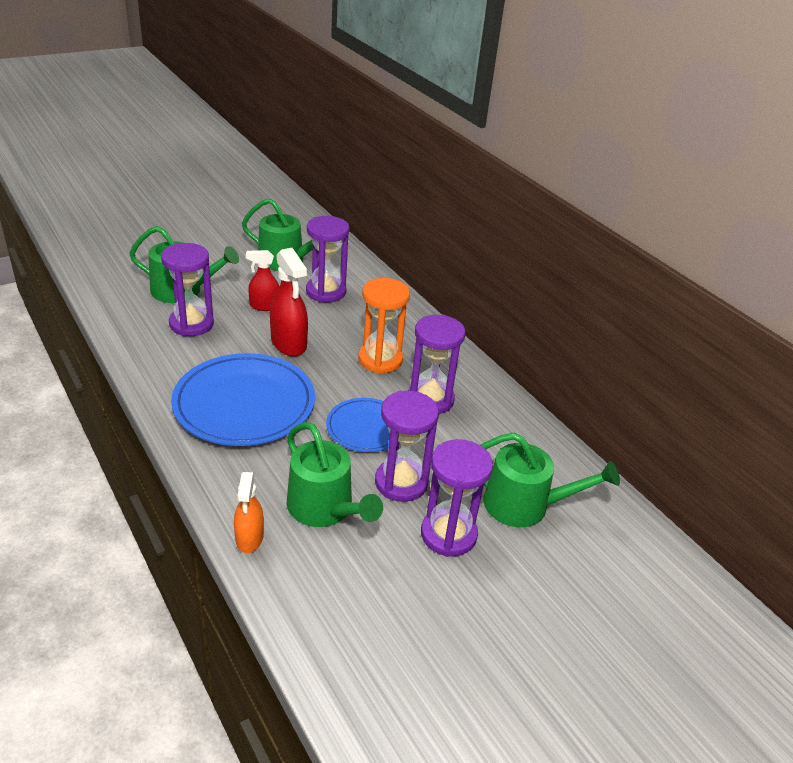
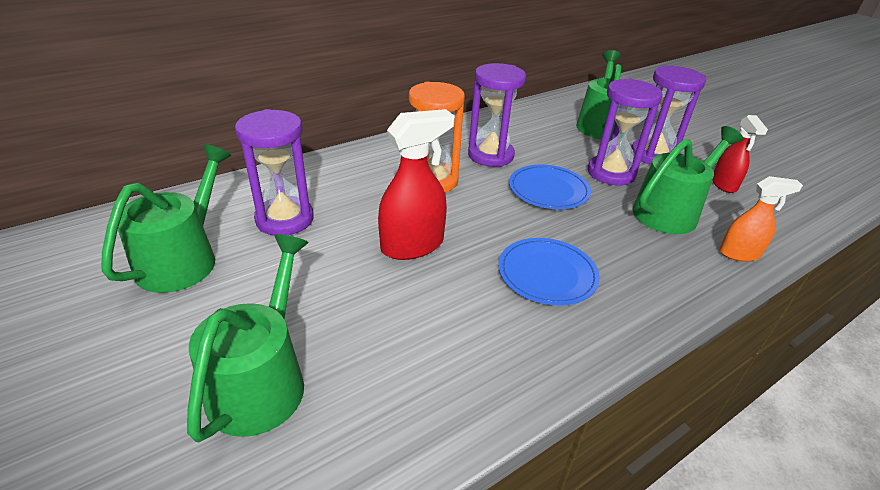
camera: 90 degrees left, 0 degrees up
(191, 324) = (372, 351): purple hourglass -> none
(244, 404) = (547, 274): blue plate -> blue plate, size x0.56
(264, 306) = (319, 273): red spray bottle -> red spray bottle (724, 184)

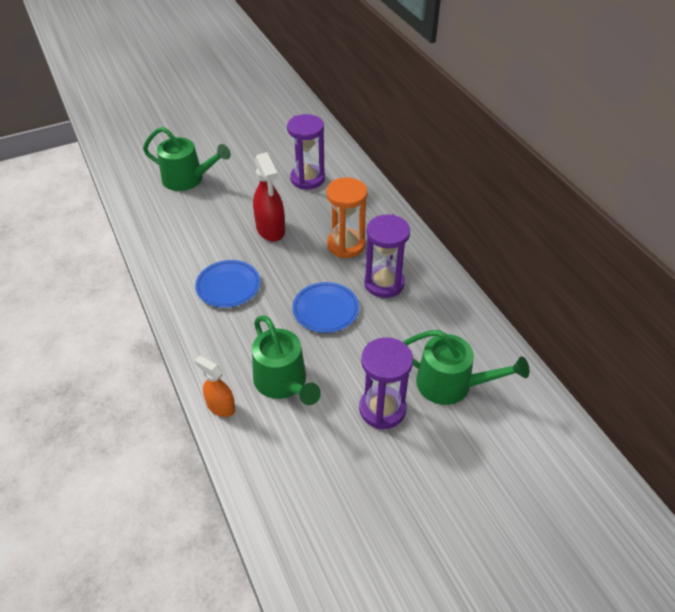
camera: 100 degrees right, 10 degrees up
(183, 259) = (277, 148): green watering can -> none
(611, 173) = (349, 361): purple hourglass -> none
(724, 184) = (320, 448): red spray bottle -> none
(739, 253) = (220, 406): orange spray bottle -> orange spray bottle turned 120 degrees clockwise

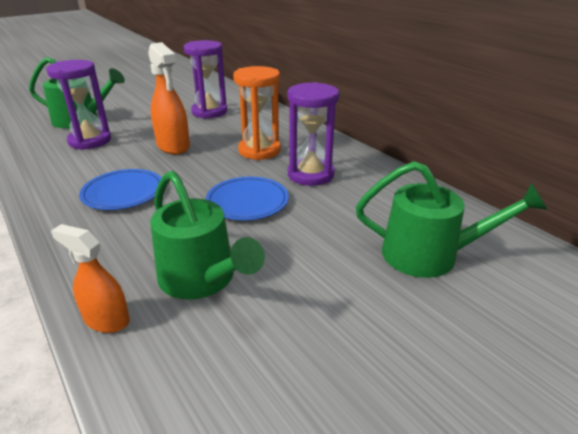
camera: 10 degrees left, 15 degrees down
(270, 229) = (173, 146): red spray bottle -> orange spray bottle
(382, 409) = (350, 293): purple hourglass -> purple hourglass (90, 141)

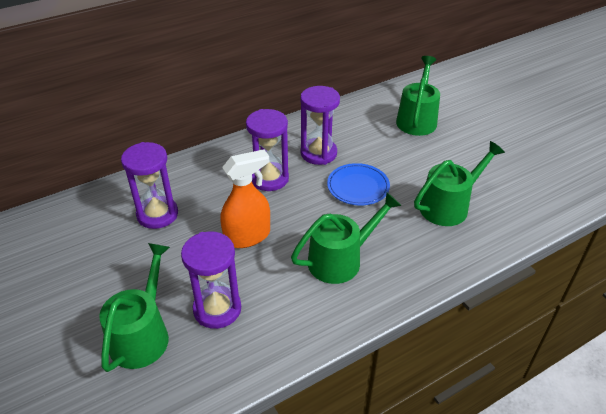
camera: 85 degrees left, 10 degrees up
(106, 320) = (490, 243): orange spray bottle -> none
(123, 192) = (340, 260): blue plate -> green watering can
(259, 150) = (269, 179): orange hourglass -> purple hourglass

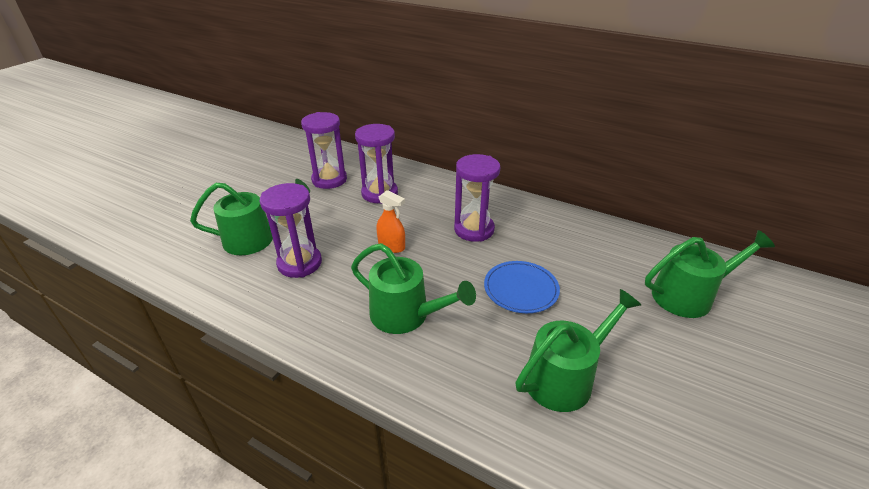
camera: 60 degrees right, 5 degrees down
(247, 236) = (392, 246): orange spray bottle -> orange spray bottle, size x0.64
(318, 153) = (541, 244): purple hourglass -> purple hourglass (329, 180)
(448, 206) = (565, 377): green watering can -> green watering can turned 60 degrees counterclockwise

